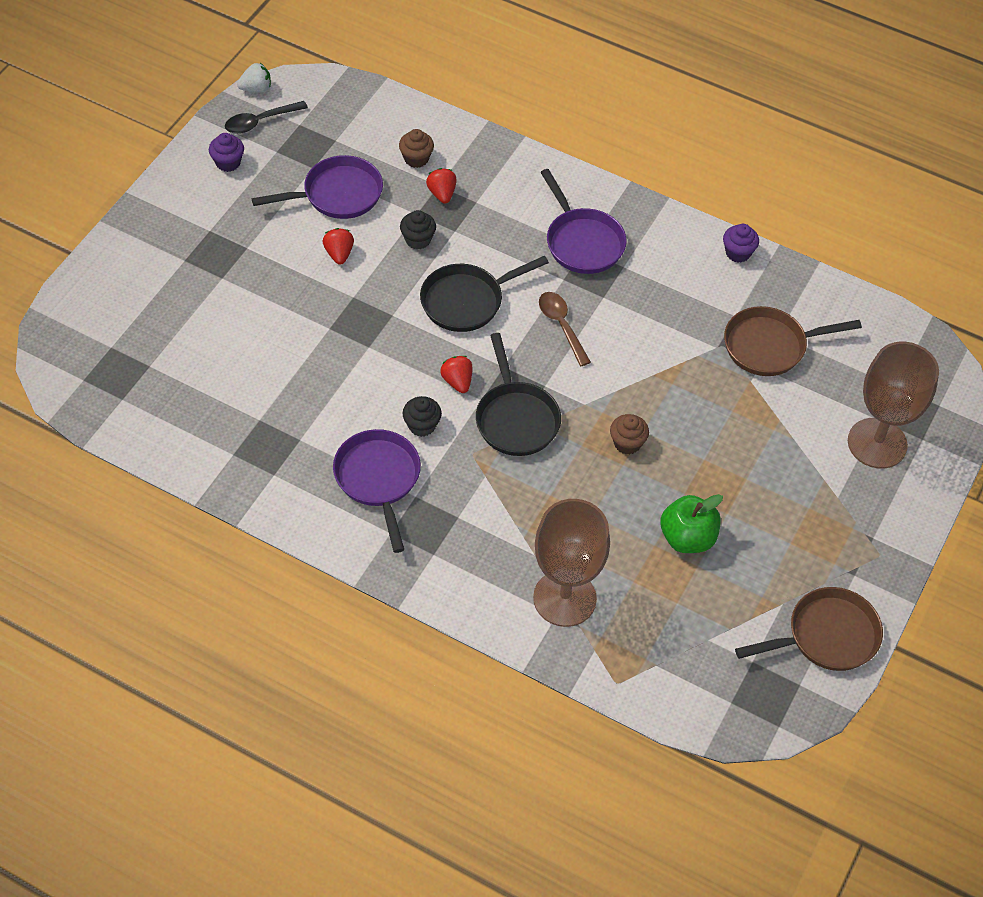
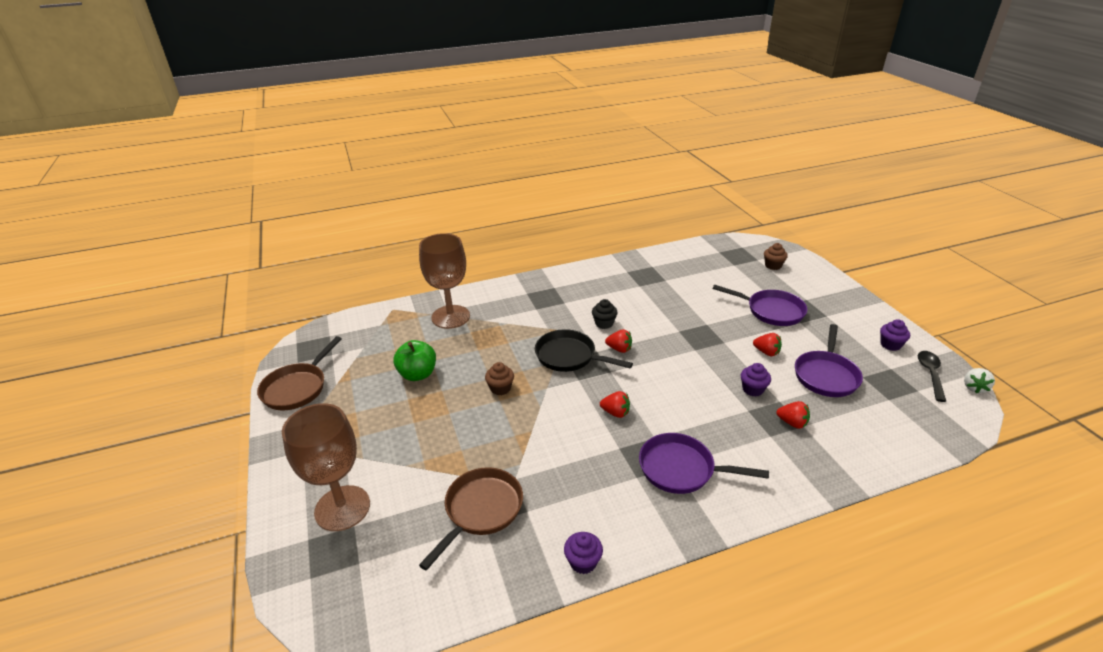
camera: 135 degrees right, 20 degrees down
(378, 479) = (588, 297): purple pan -> purple pan (771, 311)
(416, 159) = (842, 429): brown cupcake -> brown cupcake (773, 266)
(418, 240) = (753, 389): black cupcake -> purple cupcake
(466, 301) = (678, 383): black pan -> none
(561, 326) = (615, 413): brown spoon -> red strawberry

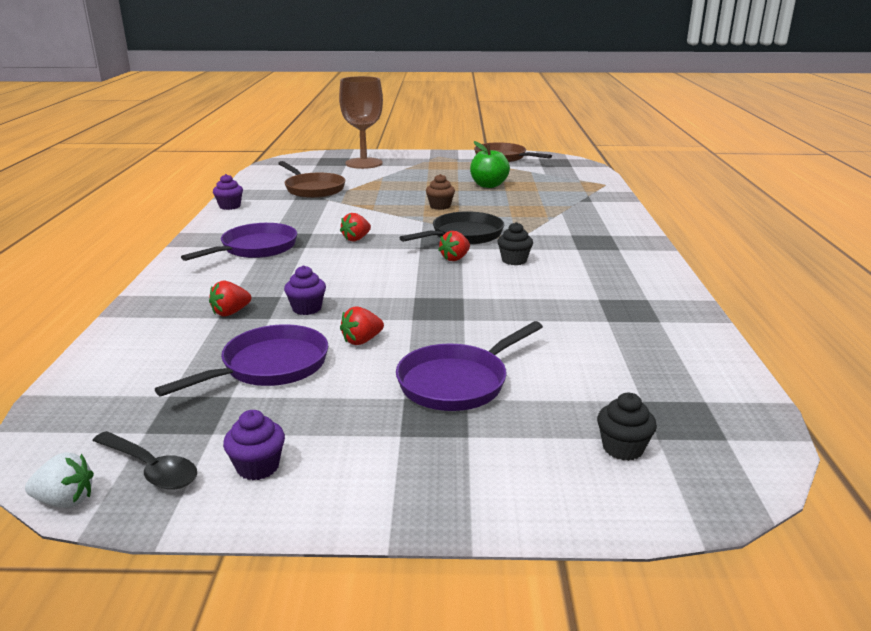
camera: 110 degrees right, 10 degrees down
(450, 317) = (577, 201): brown goblet -> none
(773, 266) = (622, 448): brown cupcake -> black cupcake
(826, 375) = (269, 366): purple pan -> purple pan turned 90 degrees clockwise
(974, 387) = (65, 501): white strawberry -> white strawberry turned 135 degrees clockwise

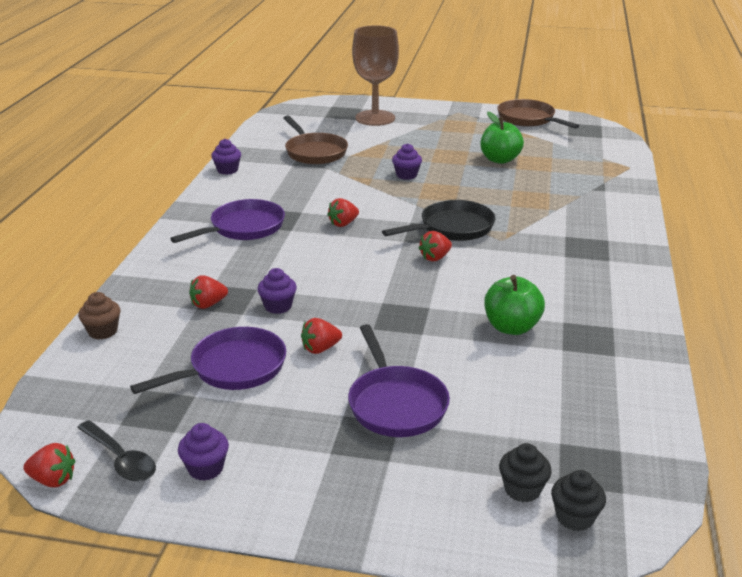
camera: 10 degrees right, 5 degrees up
(65, 501) = (53, 480): white strawberry -> red strawberry
(406, 200) = (406, 175): none -> purple cupcake
(440, 206) = (439, 186): brown cupcake -> brown cupcake (103, 331)
(457, 382) = (395, 404): purple pan -> purple pan turned 75 degrees counterclockwise
(514, 260) = (494, 265): black cupcake -> black cupcake (574, 517)
(550, 307) = (511, 327): none -> green apple

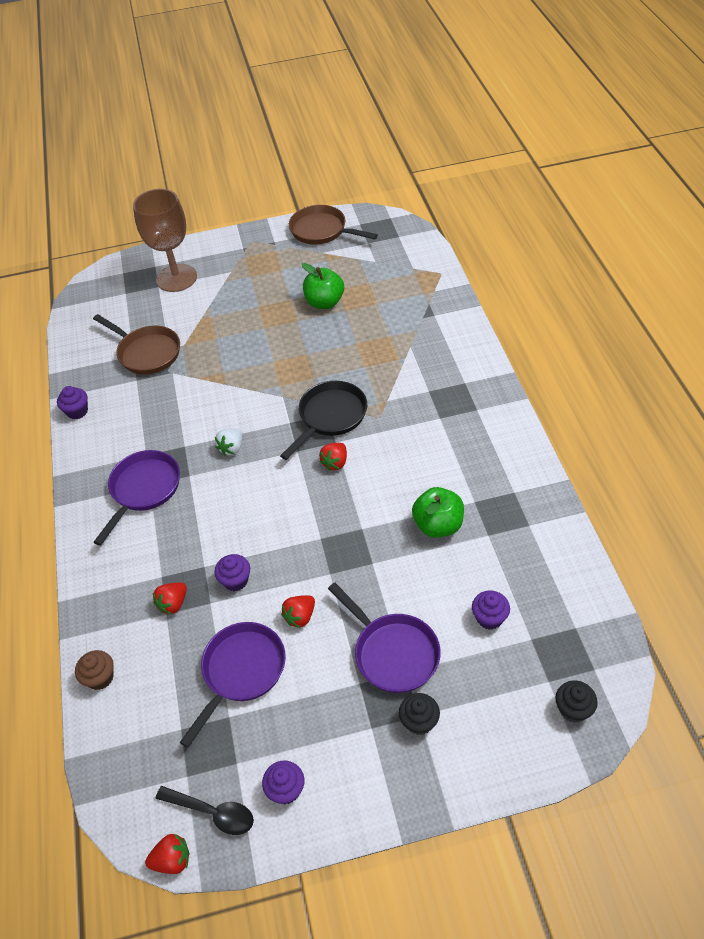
camera: 20 degrees left, 20 degrees up
(343, 224) = (232, 448): red strawberry -> white strawberry
(406, 175) = (252, 356): purple cupcake -> purple cupcake (489, 618)
(522, 489) = (526, 699): black cupcake -> black cupcake (419, 721)

